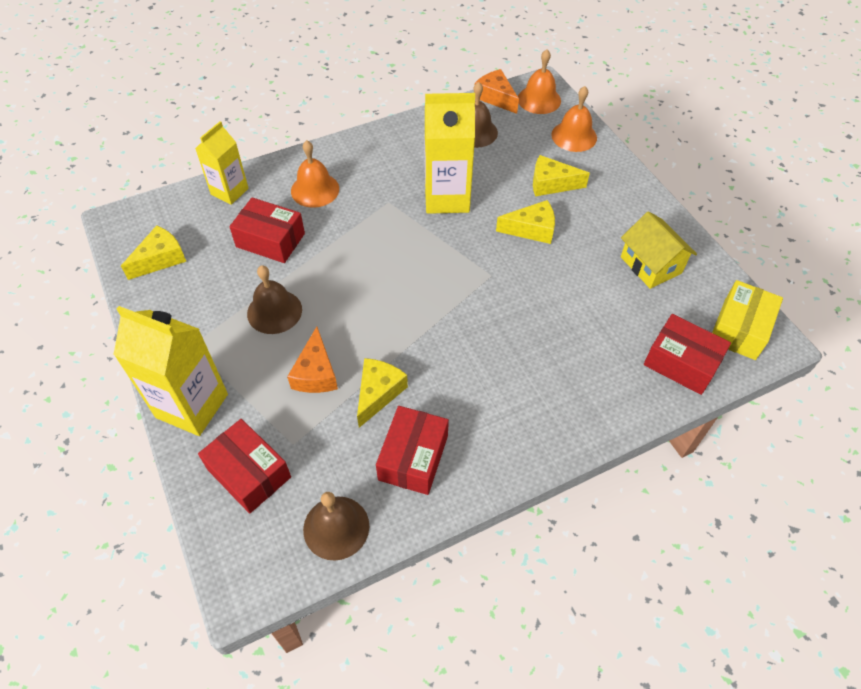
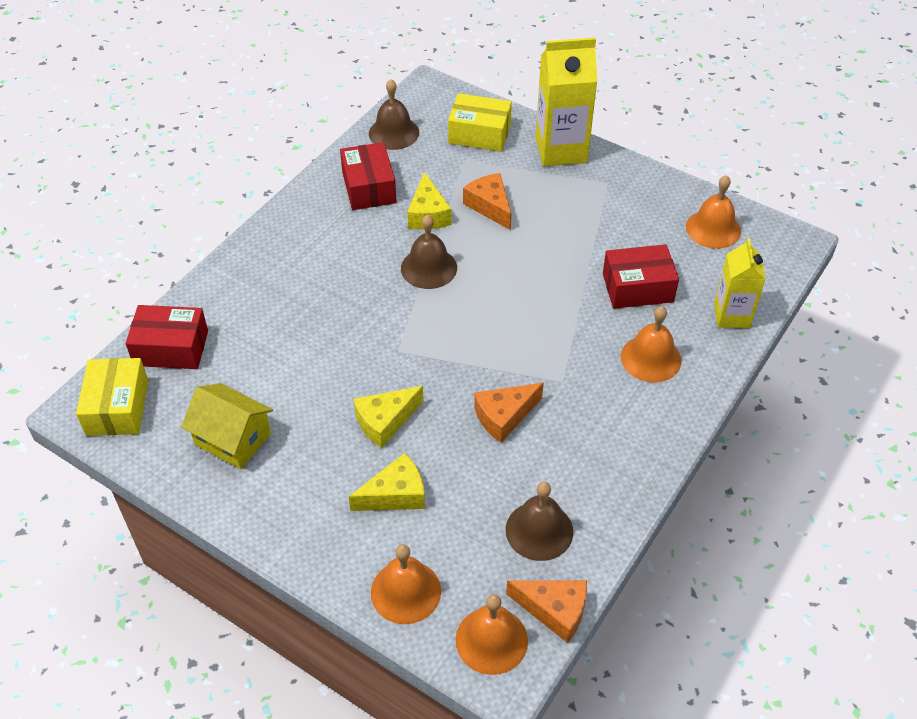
camera: 150 degrees right, 5 degrees down
(160, 259) = (713, 229): yellow cheese -> orange bell
(249, 473) = (479, 134): red box -> yellow box
(274, 311) = (568, 233): brown bell -> brown bell (429, 268)
(447, 198) = (504, 416): yellow carton -> orange cheese

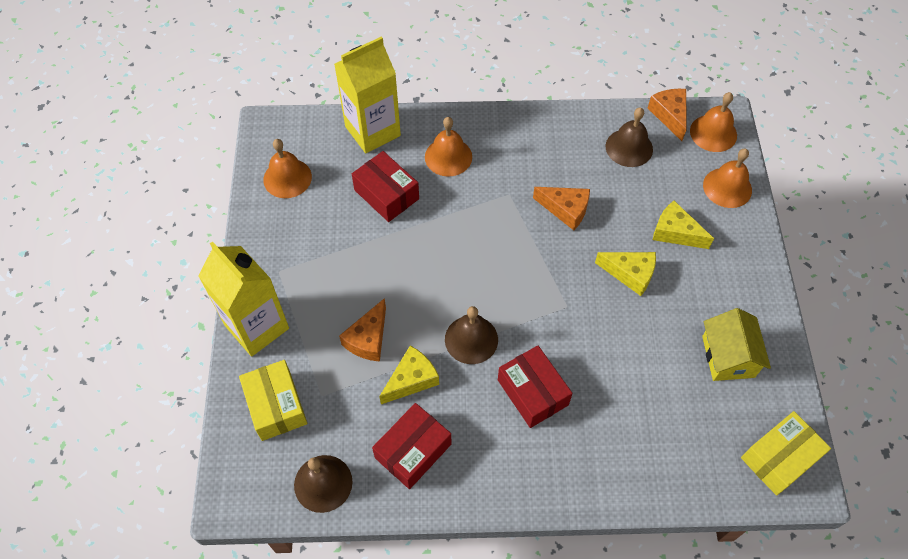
camera: 125 degrees left, 10 degrees up
(171, 348) = (701, 467): red box -> red box (532, 392)
(731, 315) = (372, 131): yellow carton -> yellow carton, size x1.58

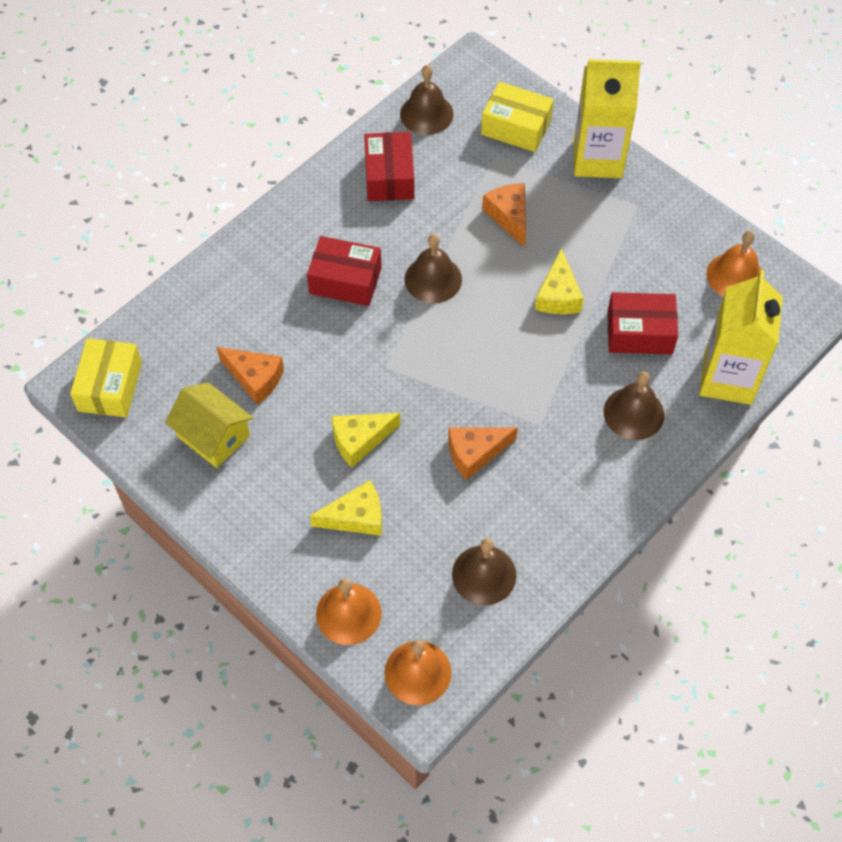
camera: 135 degrees right, 0 degrees up
(411, 380) = (444, 217): yellow cheese -> yellow cheese (558, 295)
(448, 157) = (633, 413): orange bell -> brown bell
(670, 115) = (481, 654): orange cheese -> orange cheese (254, 378)

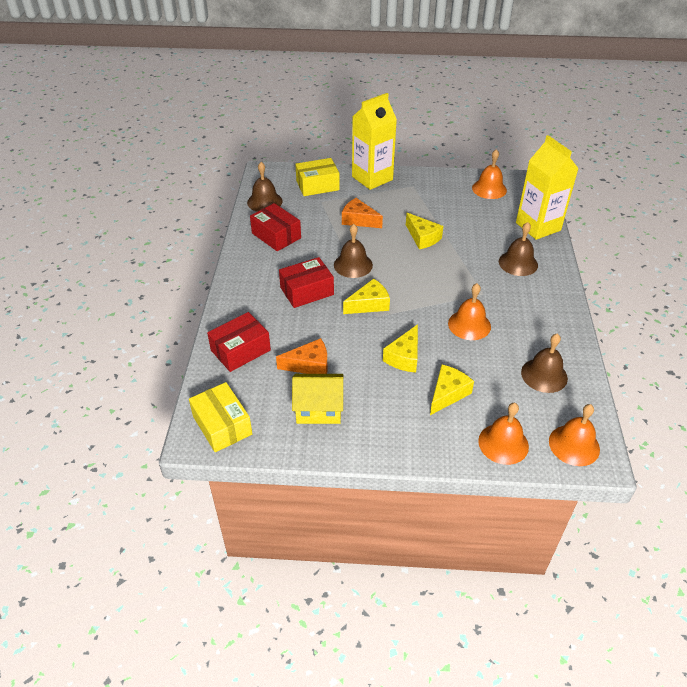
camera: 40 degrees left, 15 degrees down
(394, 347) = (369, 304): none -> yellow cheese
(475, 453) = (469, 325): orange cheese -> orange bell
(639, 332) = (478, 231): red box -> red box (240, 350)

